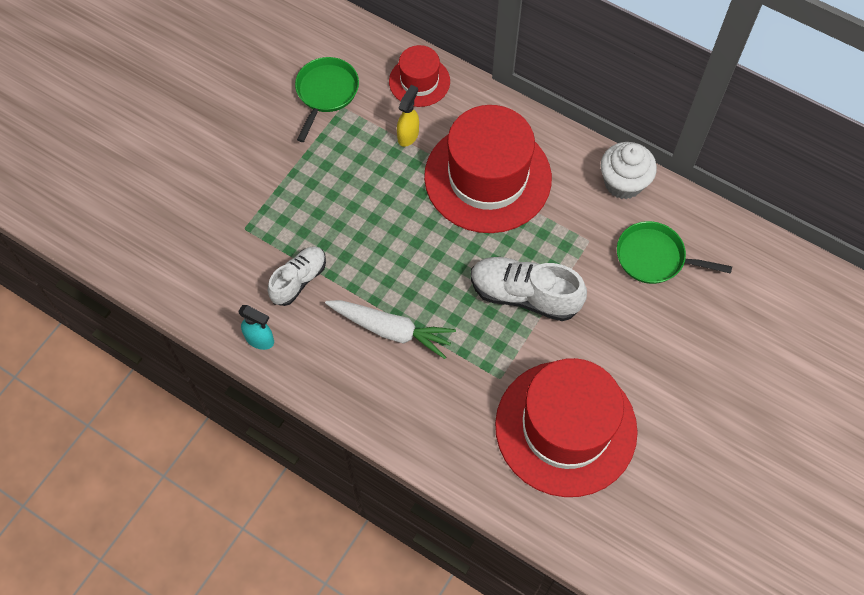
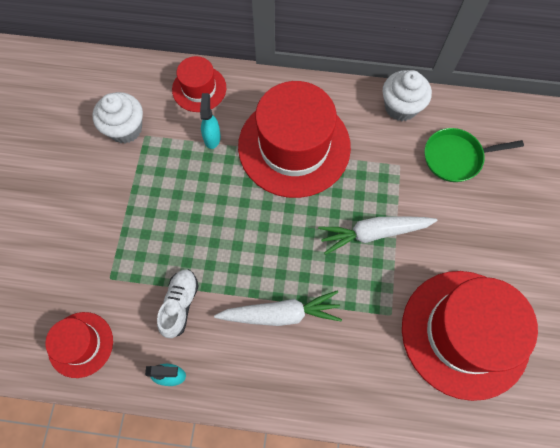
camera: 25 degrees left, 5 degrees up
(191, 276) = (80, 344): none -> red hat
(326, 93) = (125, 129): green pan -> white cupcake
(408, 135) = (212, 137): yellow spray bottle -> turquoise spray bottle
(524, 295) = (373, 233): white shoe -> white carrot

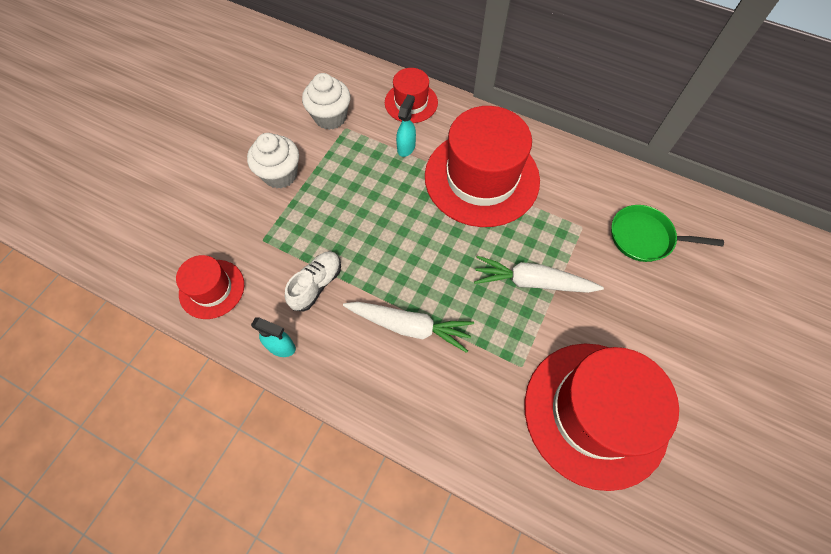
camera: 20 degrees right, 5 degrees down
(400, 107) = (602, 174): white cupcake -> white cupcake (280, 174)

